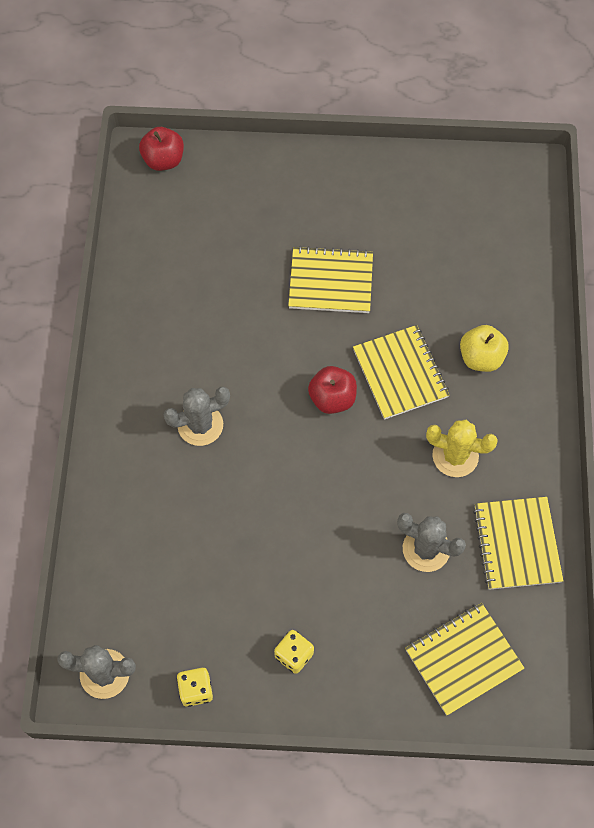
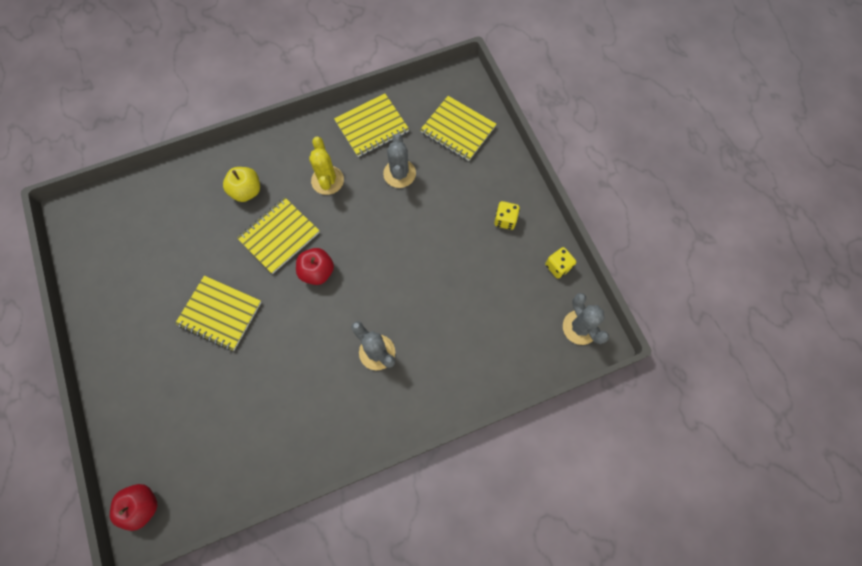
camera: 115 degrees left, 5 degrees up
(331, 282) = (220, 313): yellow notebook -> yellow notebook turned 45 degrees counterclockwise

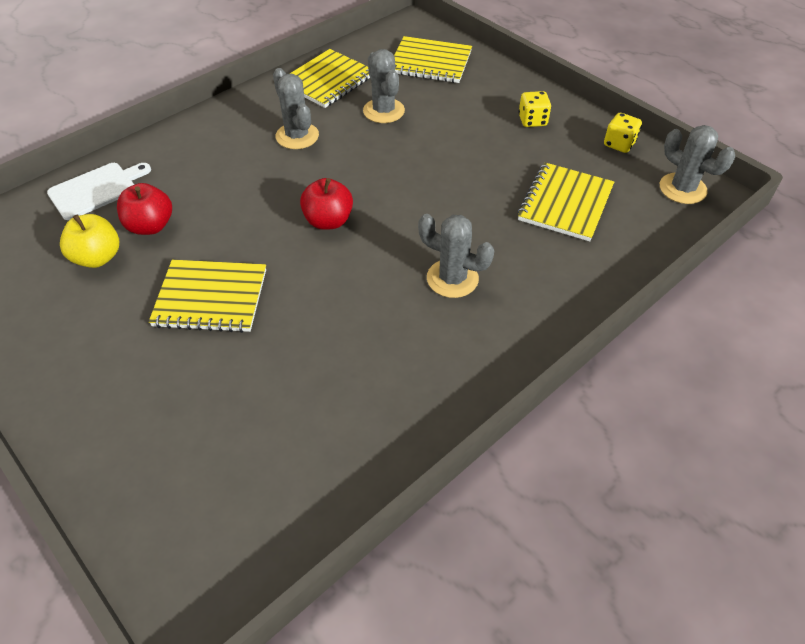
camera: 20 degrees left, 20 degrees down
(142, 505) = (181, 575): red apple -> red apple (150, 226)
(178, 190) = (96, 190): none -> white cutting board
(247, 191) = (194, 169): yellow apple -> yellow apple (98, 257)
(279, 236) = (259, 200): yellow notebook -> yellow notebook (565, 203)
(327, 180) = (297, 136): yellow cactus -> grey cactus

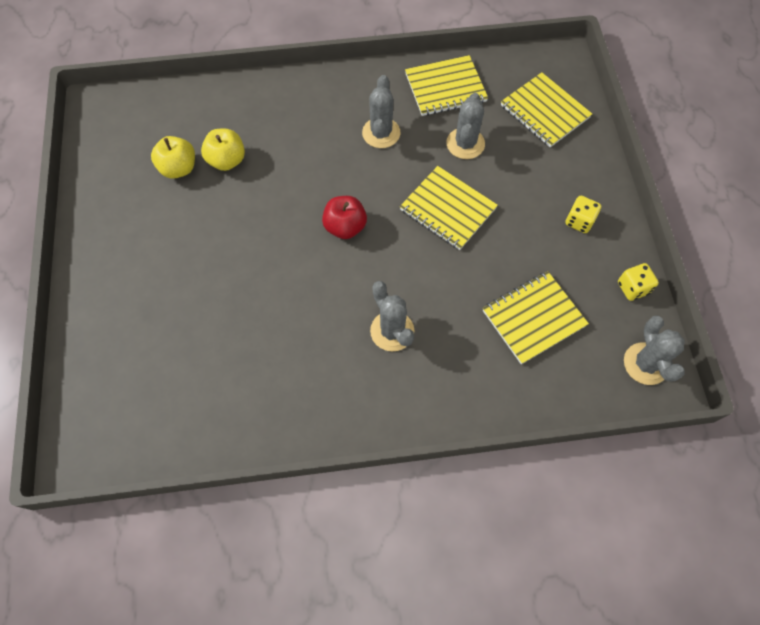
camera: 35 degrees right, 15 degrees up
(96, 190) = (213, 107): white cutting board -> none
(150, 226) = (227, 160): red apple -> yellow apple
(211, 298) = (224, 245): yellow notebook -> yellow notebook (448, 209)

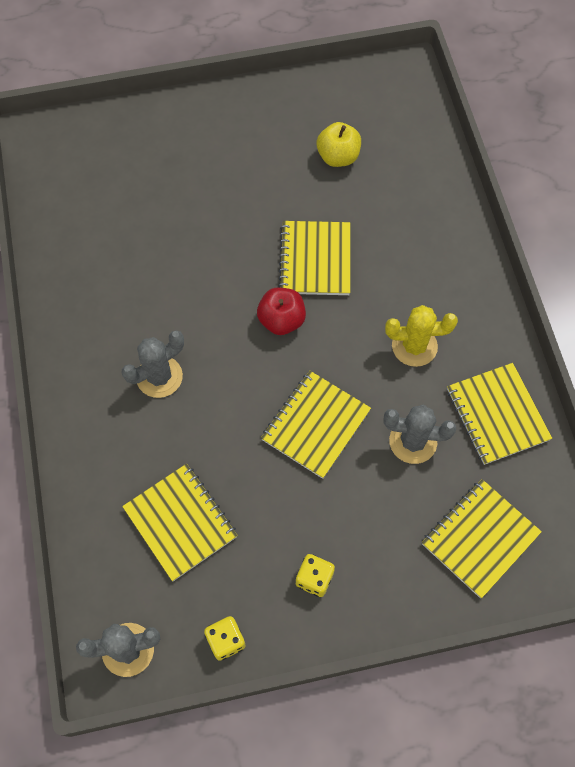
camera: 85 degrees right, 0 degrees up
(227, 160) = (354, 198): yellow apple -> none
(286, 195) = (315, 260): none -> yellow notebook
(381, 133) = (414, 346): grey cactus -> yellow cactus

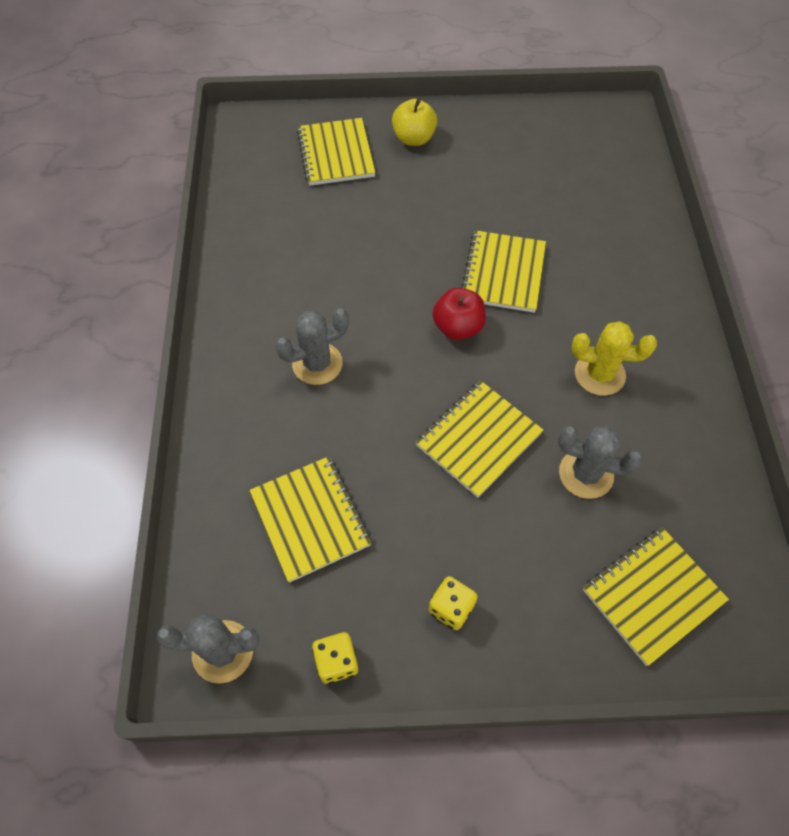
camera: 10 degrees right, 5 degrees down
(338, 157) = (541, 180): yellow apple -> yellow apple (413, 138)
(497, 414) = (686, 460): yellow notebook -> yellow notebook (336, 154)

